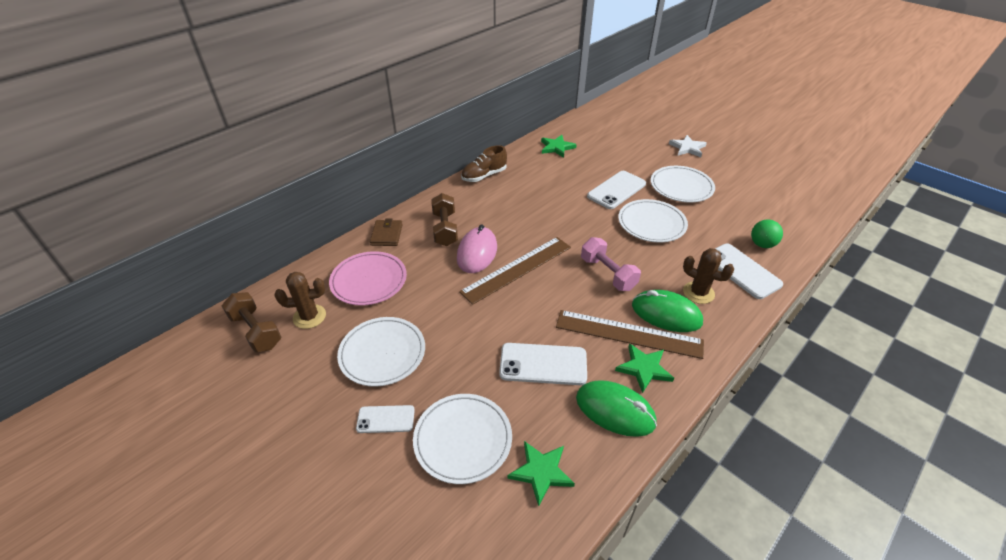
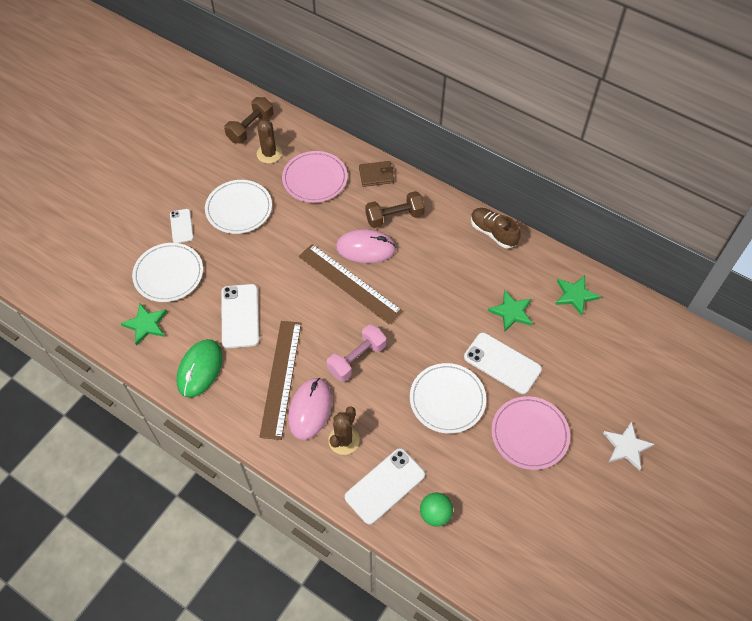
camera: 80 degrees right, 15 degrees up
(644, 369) = (243, 390): green star -> green star (511, 312)
(666, 314) = (310, 409): green mouse -> pink mouse
(681, 187) = (529, 434): white plate -> pink plate

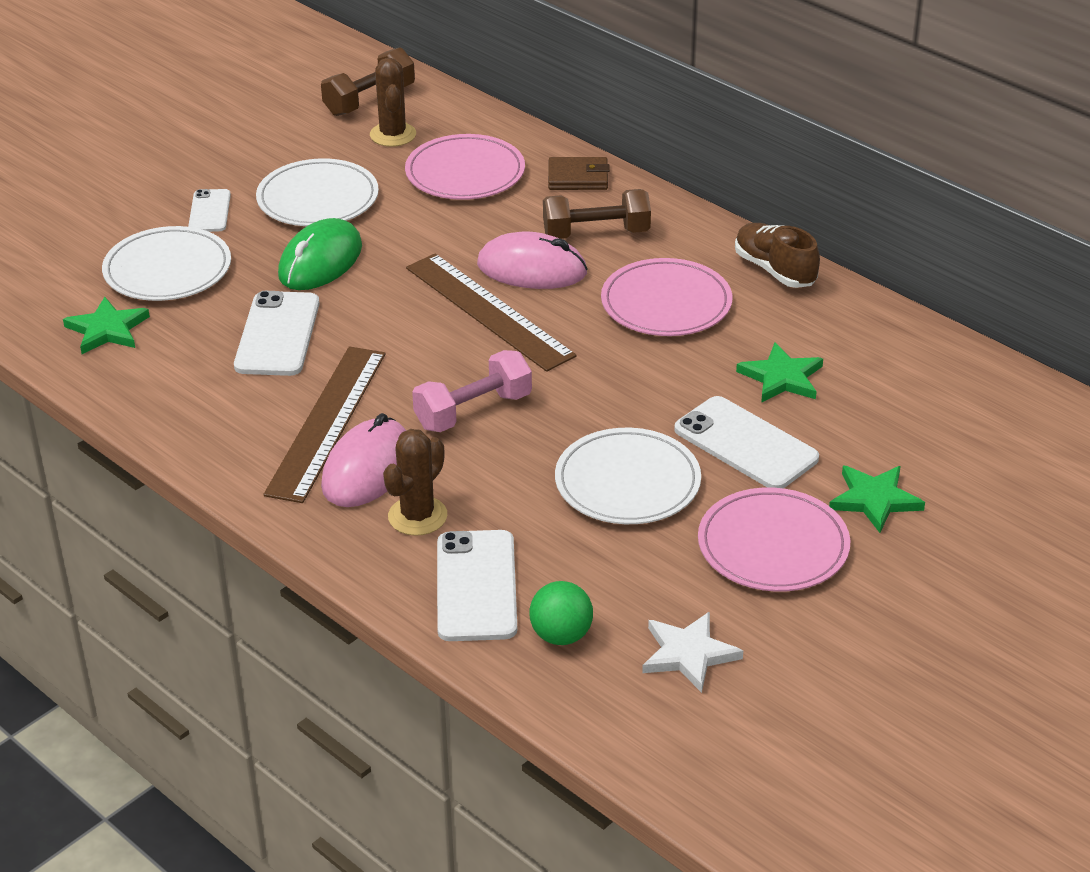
camera: 10 degrees right, 20 degrees down
(200, 369) = (184, 396): green mouse -> green mouse (320, 261)
(385, 486) = (476, 586): white phone -> white phone turned 60 degrees counterclockwise
(441, 265) = (666, 303): none -> pink plate
(575, 295) = (910, 367): green star -> green star (874, 500)
(626, 447) = (959, 584): white star -> white star (688, 654)

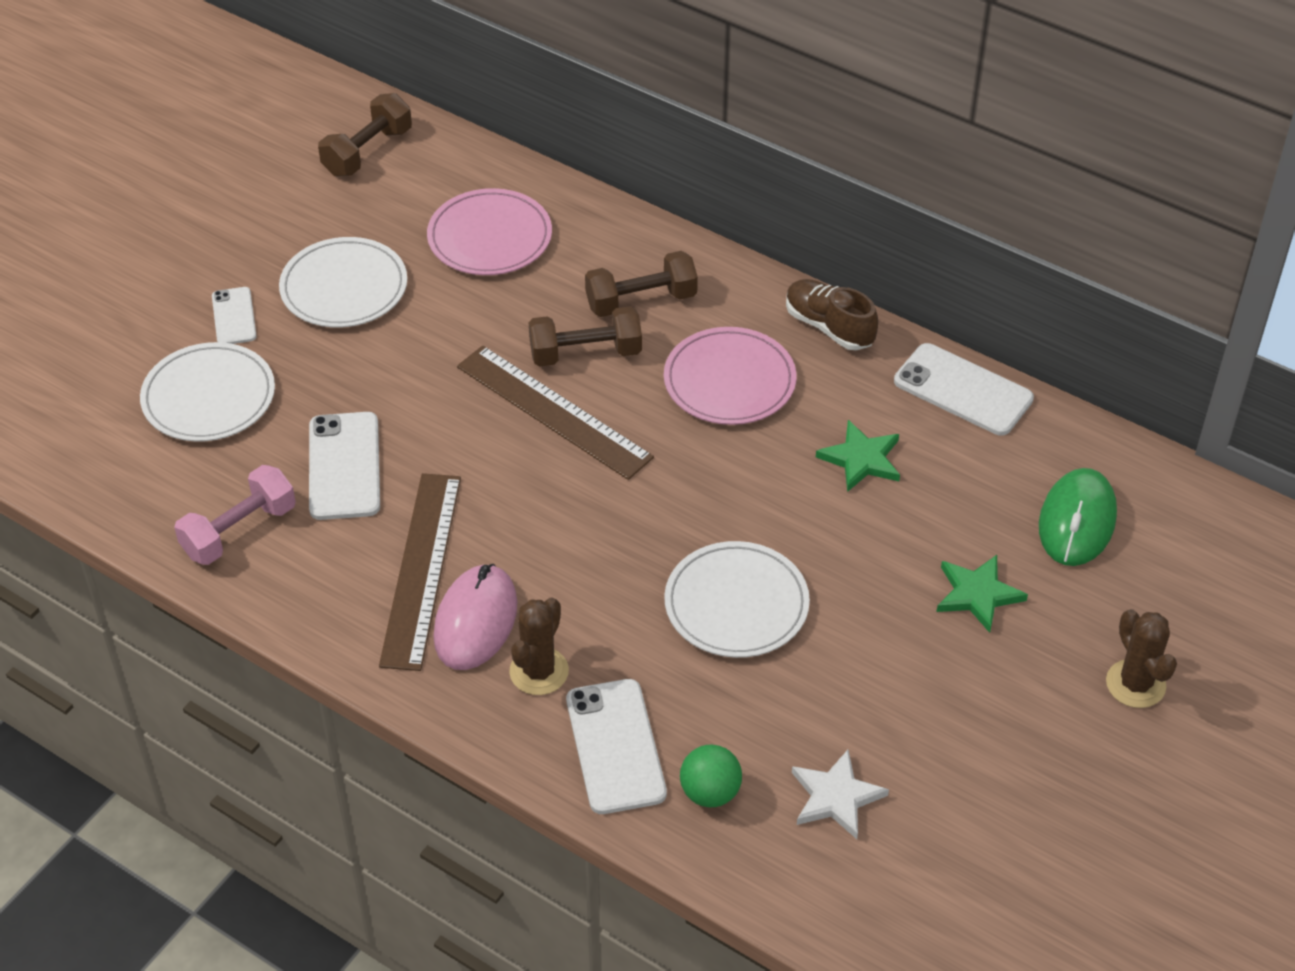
camera: 10 degrees left, 10 degrees up
(107, 330) = (165, 481): green star -> none
(320, 261) = (366, 368): green mouse -> green mouse (1076, 521)
(393, 135) = (403, 195): brown cactus -> brown cactus (1135, 684)
(473, 411) = (565, 537): pink dumbbell -> pink dumbbell (239, 531)
(532, 269) = (585, 353): pink mouse -> brown dumbbell
(578, 178) = (607, 231): brown wallet -> none
(745, 444) = (842, 544): white phone -> white phone (963, 390)
(773, 546) = (891, 661): pink plate -> none

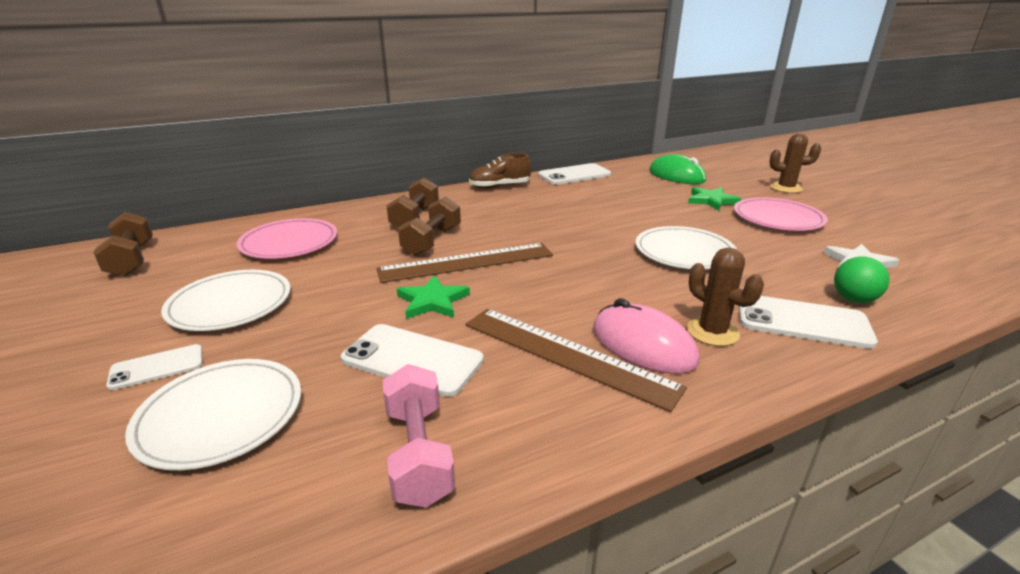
camera: 60 degrees left, 20 degrees down
(234, 316) = (157, 367): white phone -> white phone turned 45 degrees counterclockwise
(729, 381) = (507, 213): pink plate -> pink plate (777, 218)
(861, 459) = (598, 201): green star -> green star (432, 301)

